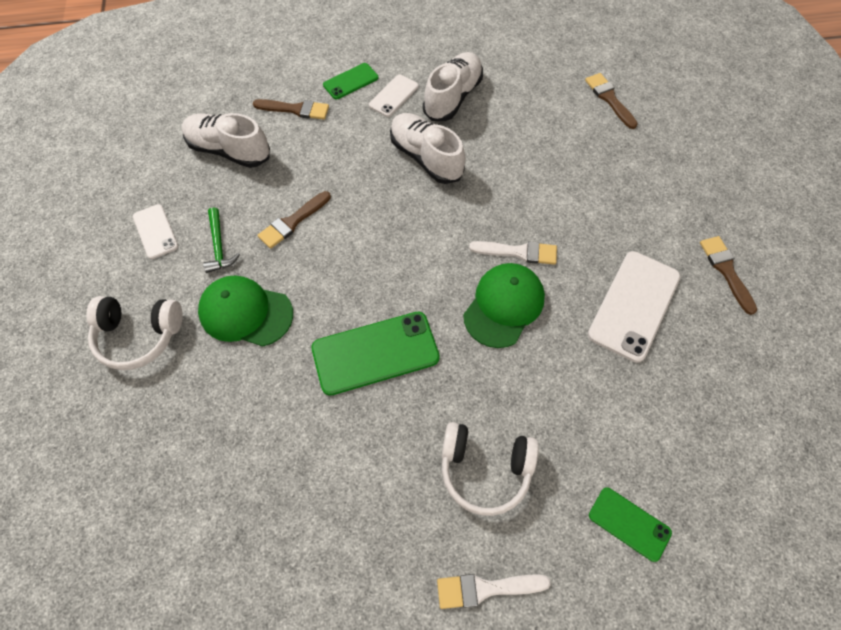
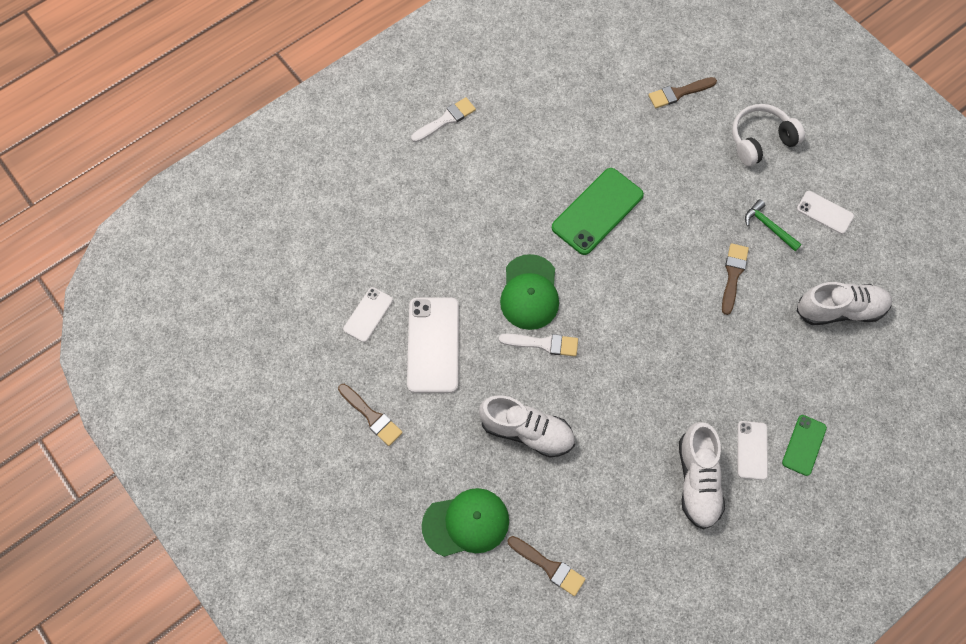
camera: 150 degrees right, 5 degrees up
(245, 312) = (706, 191): green cap -> green cap (466, 523)
(295, 109) = (824, 383): brown brush -> brown brush (679, 93)
(426, 157) = (674, 395): white shoe -> white shoe (527, 431)
(485, 469) = (481, 178): white headphones -> none
(518, 252) = (543, 344): white brush -> white brush turned 150 degrees counterclockwise
(629, 524) = (378, 193): green phone -> none
(696, 372) = (368, 314): none -> white phone

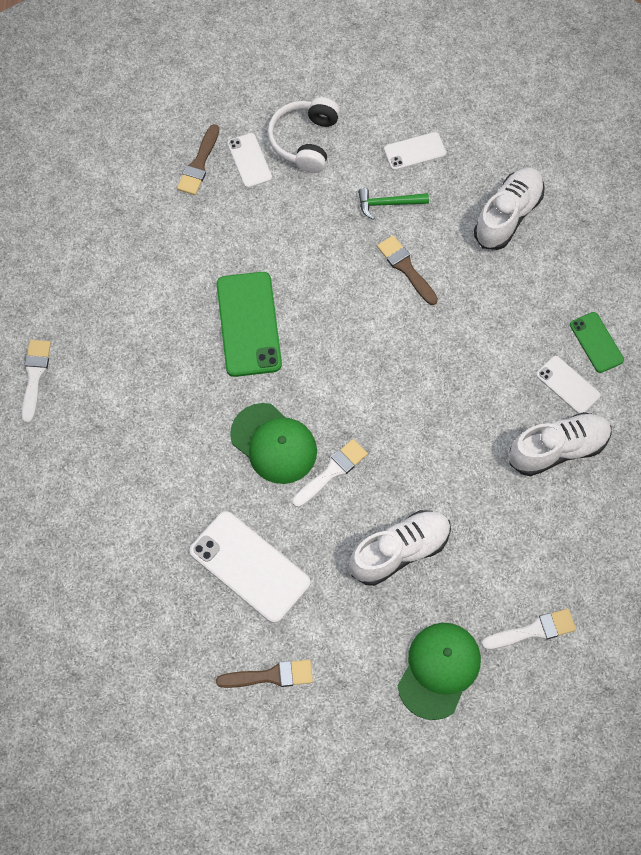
camera: 50 degrees left, 0 degrees up
(368, 314) = (168, 601): white phone -> white phone (249, 160)
(549, 566) = (533, 630): brown brush -> white brush
(697, 480) = (558, 449): white shoe -> white shoe turned 60 degrees counterclockwise

